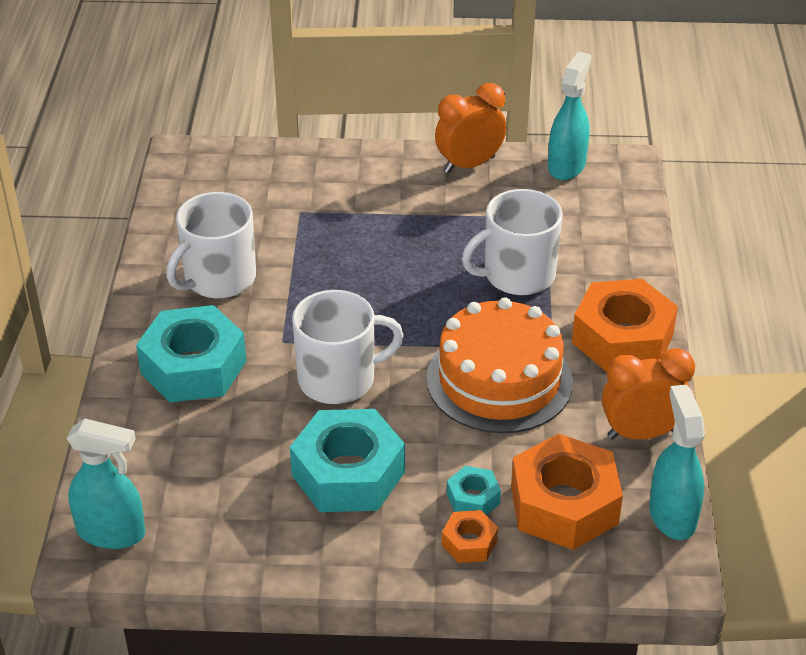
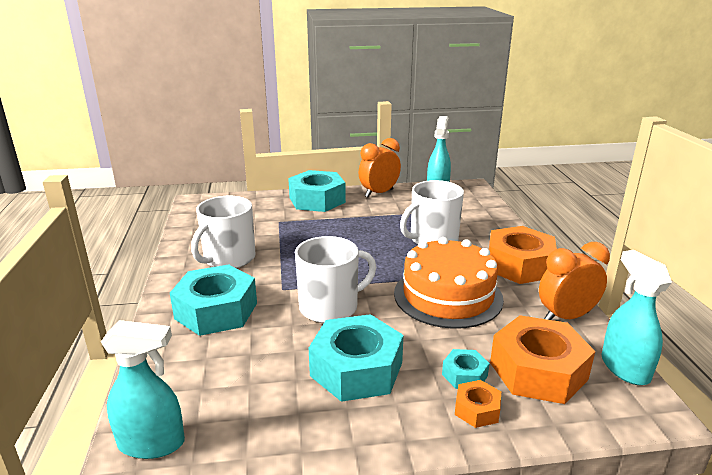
camera: 10 degrees left, 15 degrees down
(367, 170) = (317, 200): none -> turquoise nut

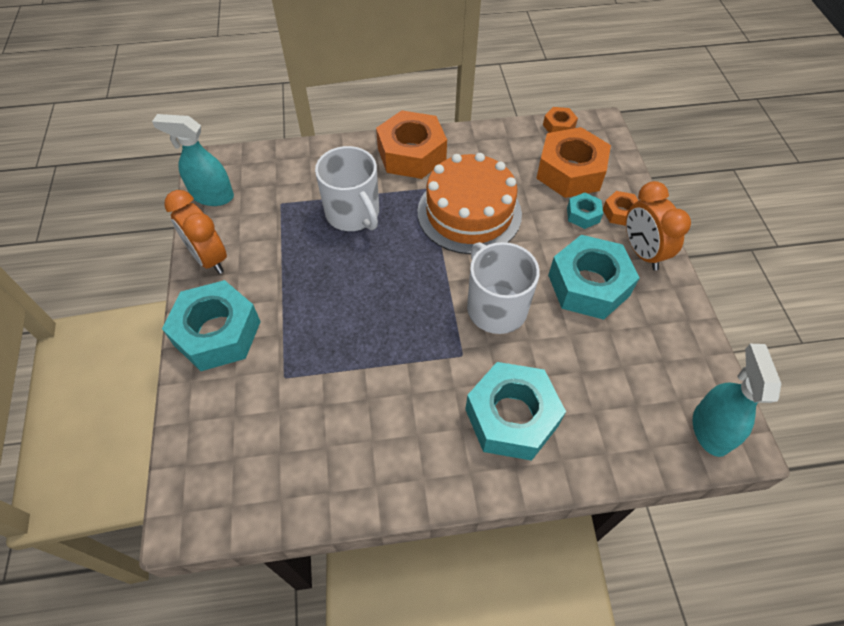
camera: 90 degrees left, 30 degrees up
(228, 259) = (391, 426): white mug -> none
(566, 317) = (497, 141): orange clock -> orange clock (642, 252)
(624, 368) = (558, 126): turquoise spray bottle -> orange nut

